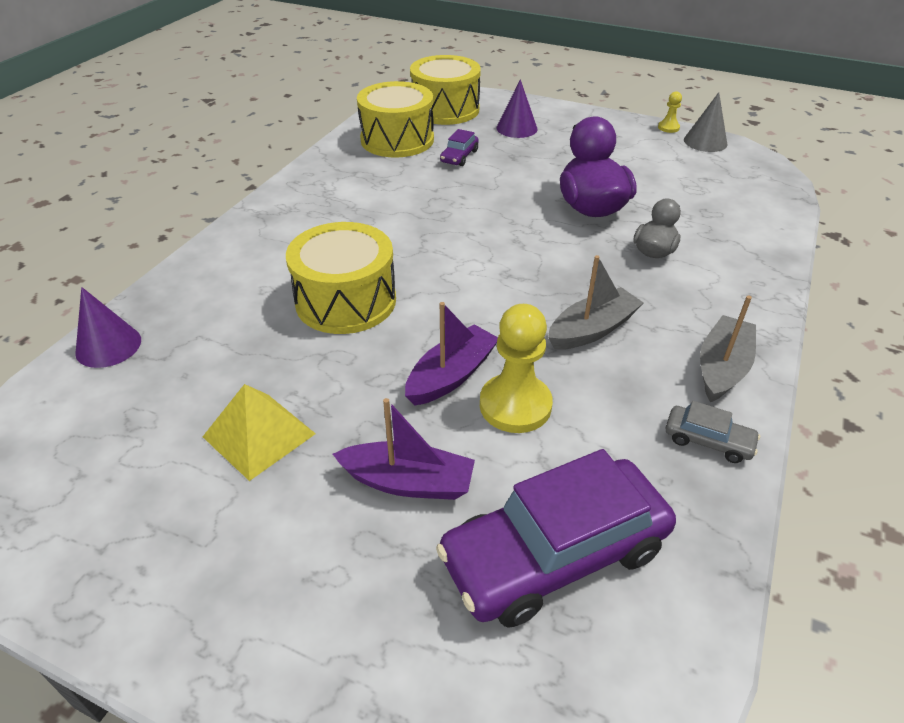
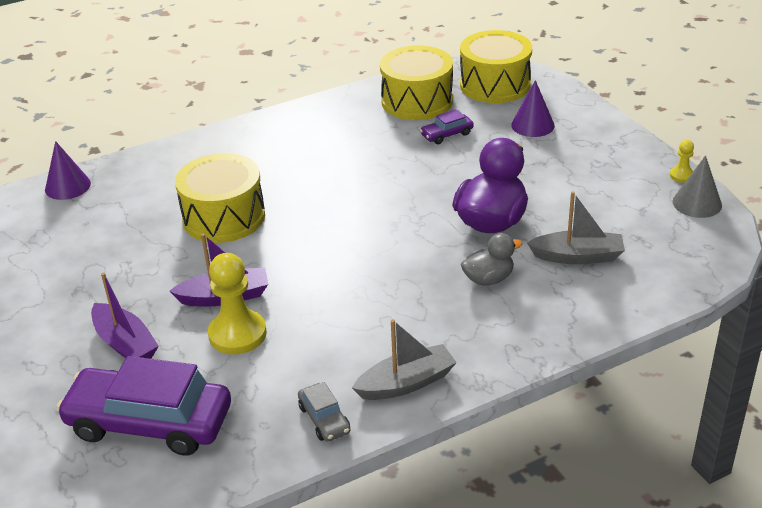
camera: 40 degrees right, 5 degrees down
(259, 435) = (84, 277): yellow pyramid -> none
(592, 330) = (354, 313): grey boat -> grey boat (577, 256)

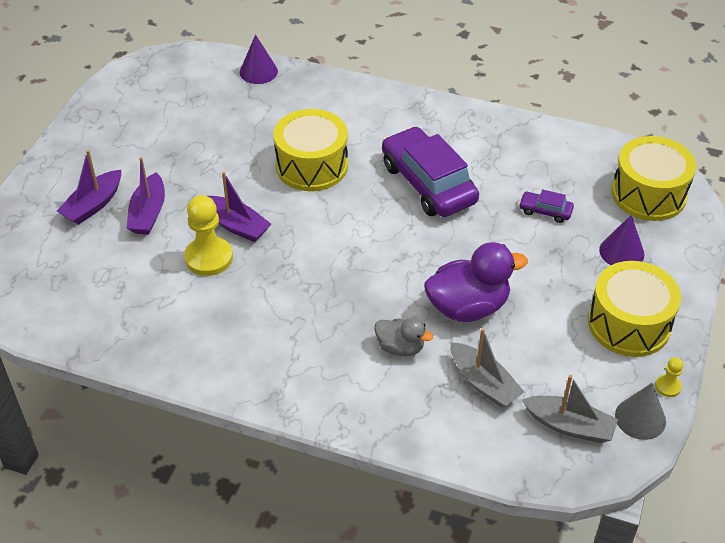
camera: 45 degrees right, 10 degrees up
(56, 375) = (93, 205): none -> purple boat
(149, 422) = (96, 275): purple car -> purple car (428, 183)
(324, 419) = (176, 355): grey car -> none
(406, 383) = (248, 373): grey boat -> grey boat (569, 426)
(417, 101) = (567, 165): yellow drum -> yellow drum (629, 324)

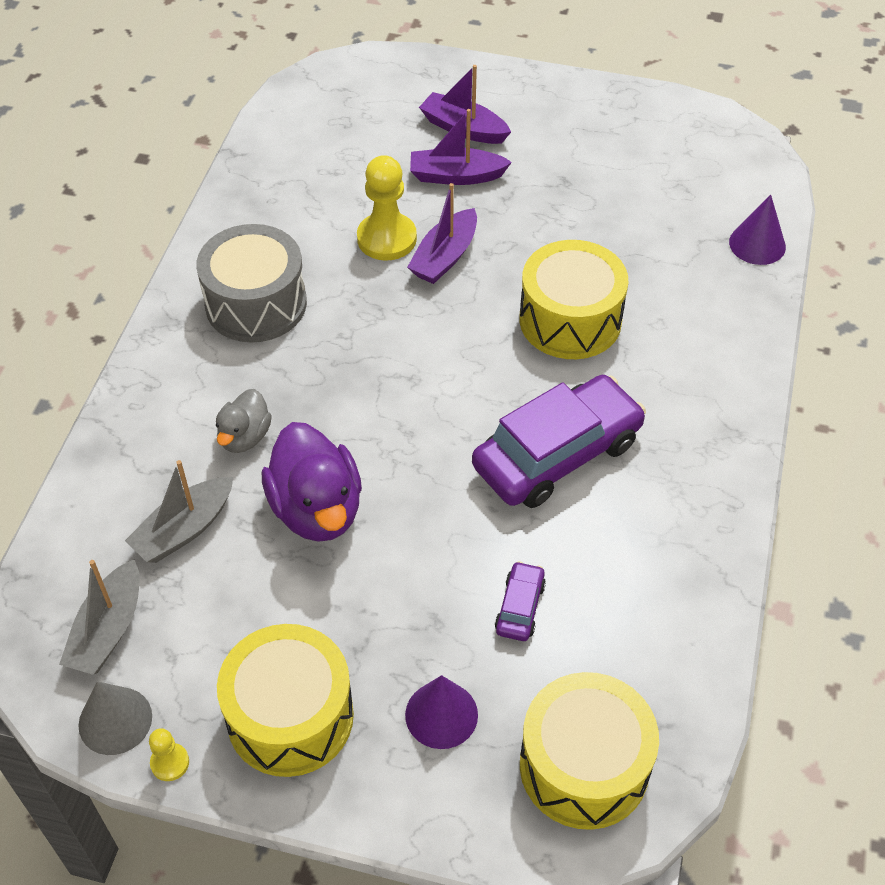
camera: 85 degrees right, 5 degrees up
(264, 340) = (256, 304): none -> grey drum

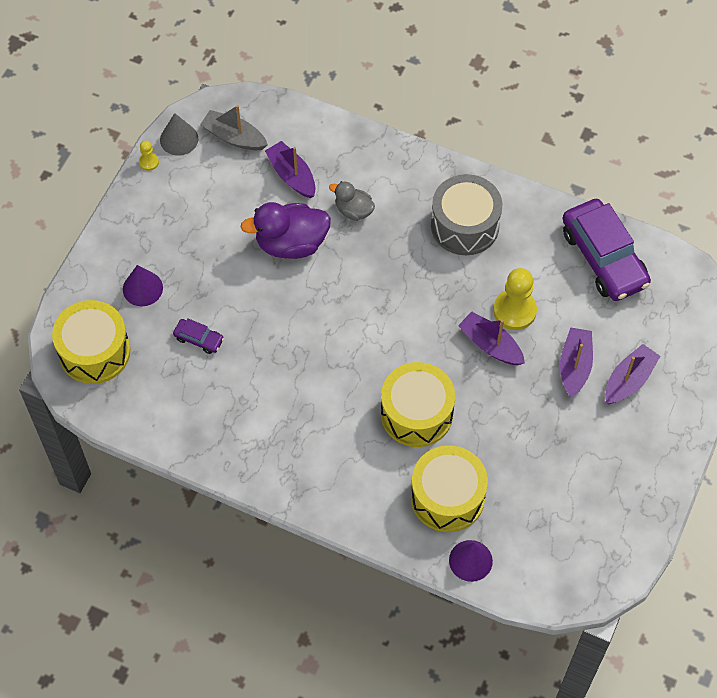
camera: 100 degrees right, 10 degrees up
(184, 529) = (292, 176): grey boat -> purple boat
(290, 716) = (160, 217): yellow drum -> yellow drum (447, 497)
(557, 454) = (304, 381): purple car -> purple car (603, 258)

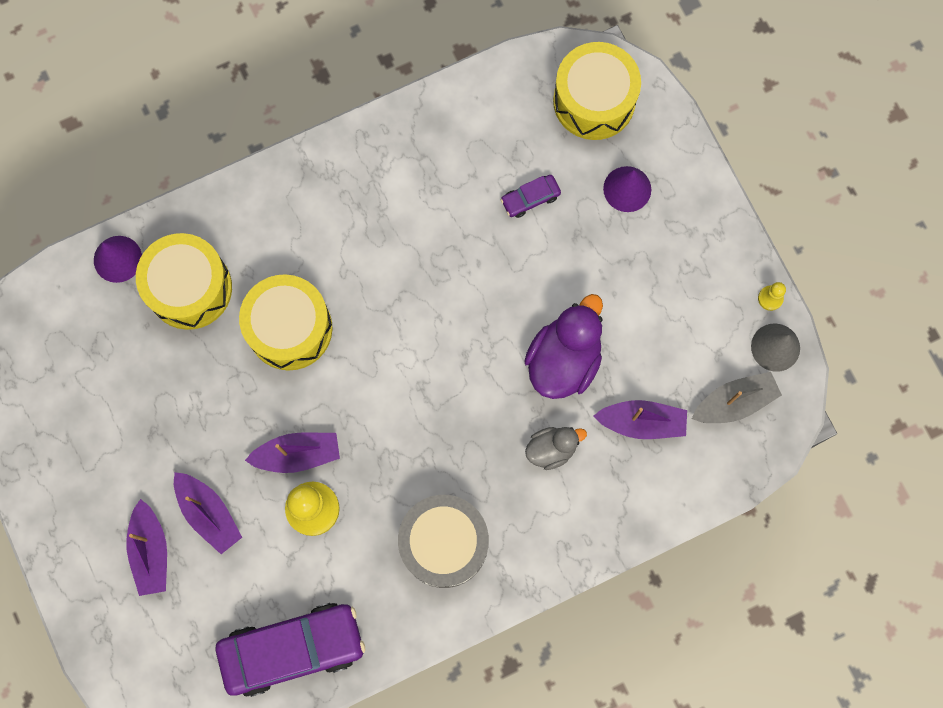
camera: 130 degrees right, 15 degrees up
(603, 258) = (292, 649): purple car -> purple car turned 150 degrees clockwise

